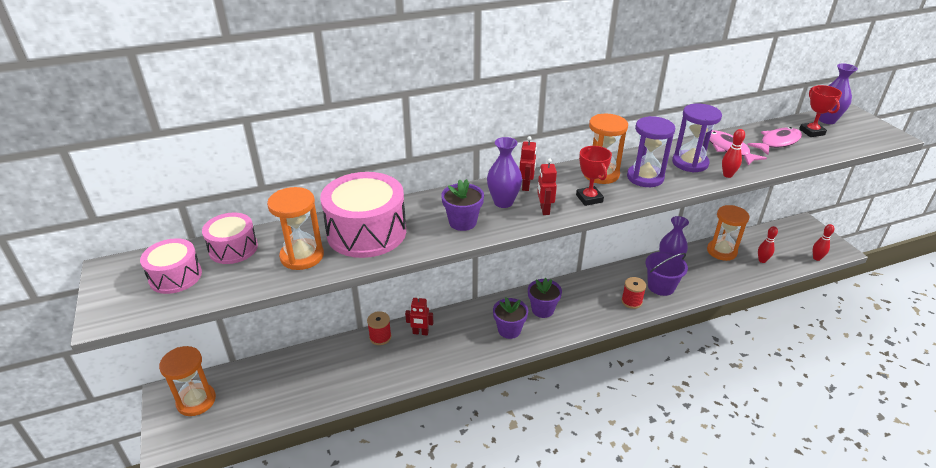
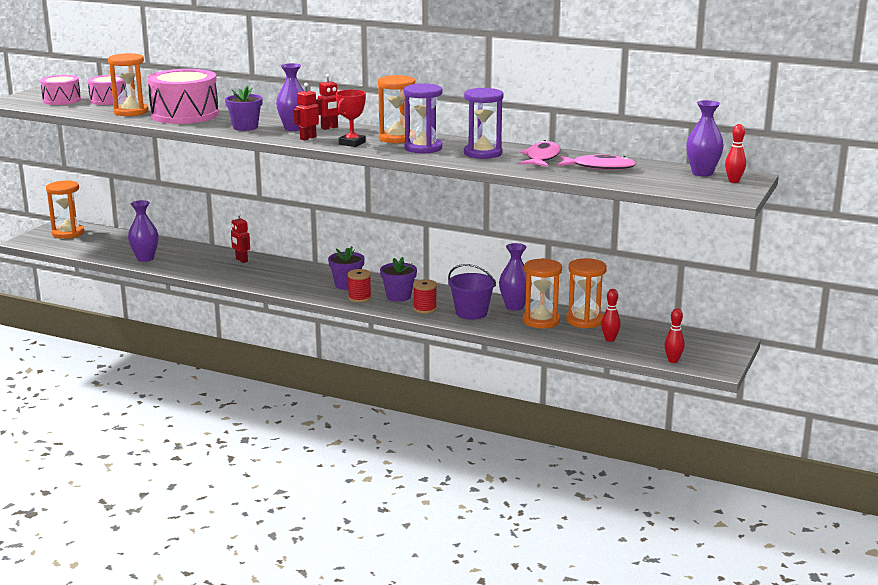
camera: 45 degrees right, 15 degrees down
(337, 385) = (145, 258): none -> purple vase
(380, 337) = (213, 252): red spool -> red spool (359, 298)
(509, 330) = (300, 283): purple flower pot -> purple flower pot (398, 296)
(705, 267) = (541, 321): none -> orange hourglass
(727, 175) = (490, 165): red bowling pin -> red bowling pin (733, 181)
(811, 132) = (657, 173): red trophy -> none

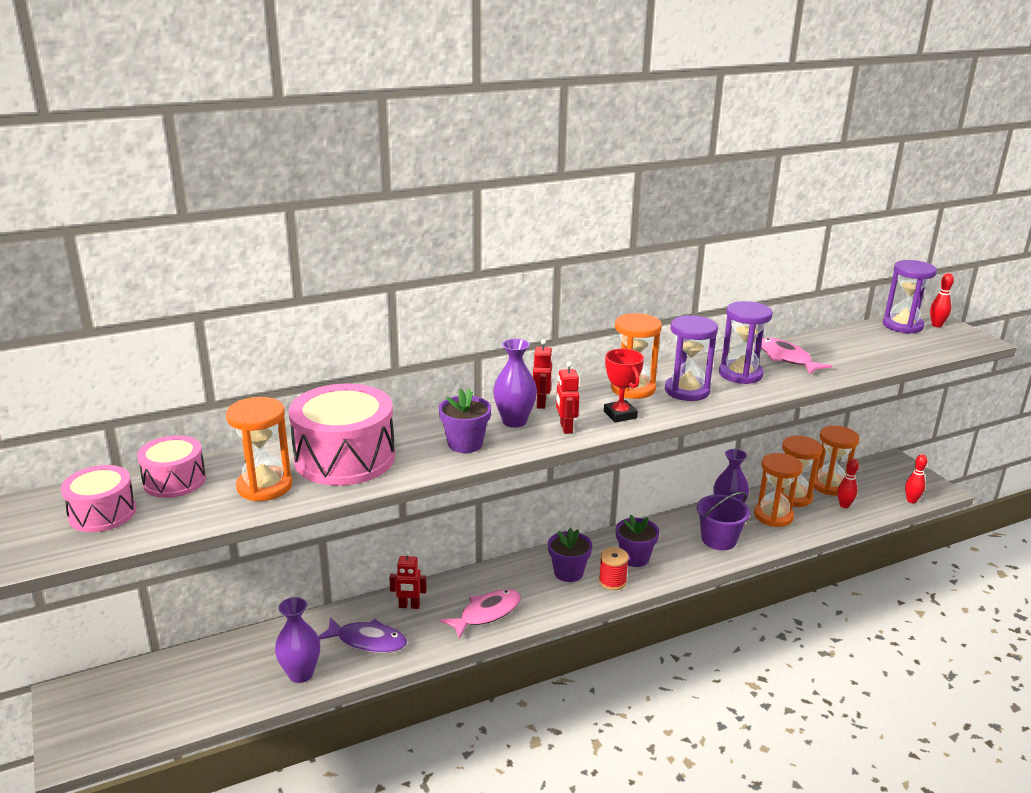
camera: 50 degrees left, 5 degrees up
(68, 233) = (108, 701): orange hourglass -> orange hourglass (829, 485)
(194, 262) = (367, 641): none -> purple fish
(425, 309) = (682, 559): red spool -> none
(599, 167) = (844, 350): pink fish -> pink fish (486, 614)
(702, 173) = (902, 325): purple vase -> purple hourglass

